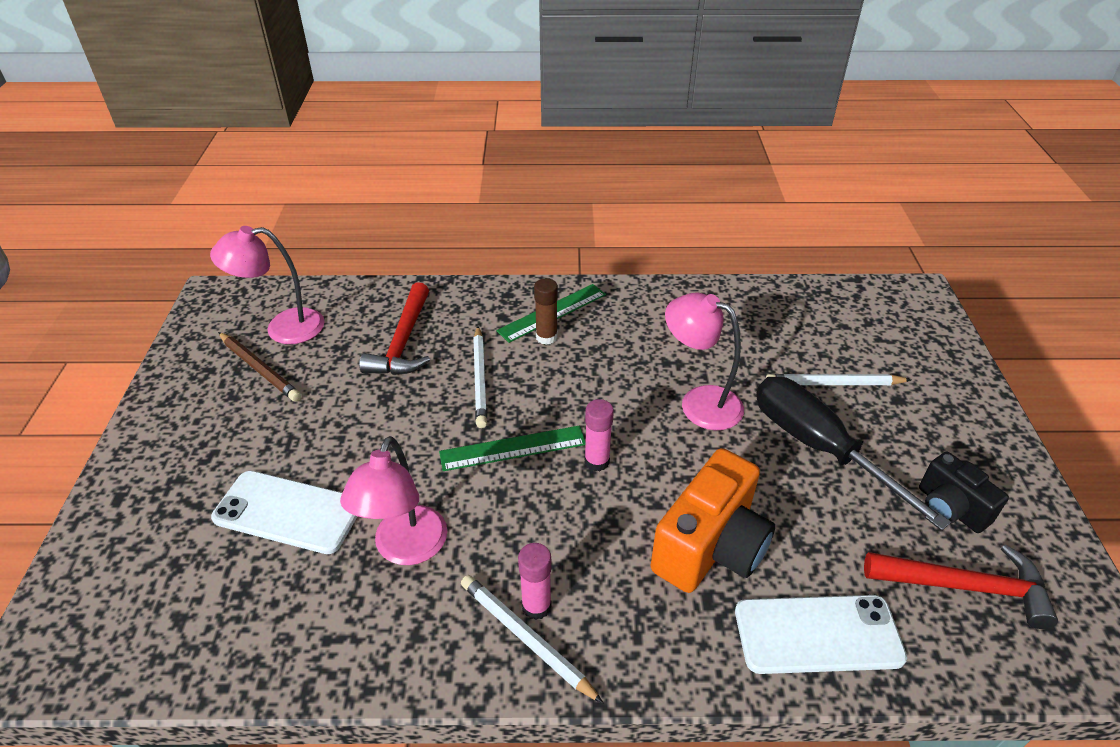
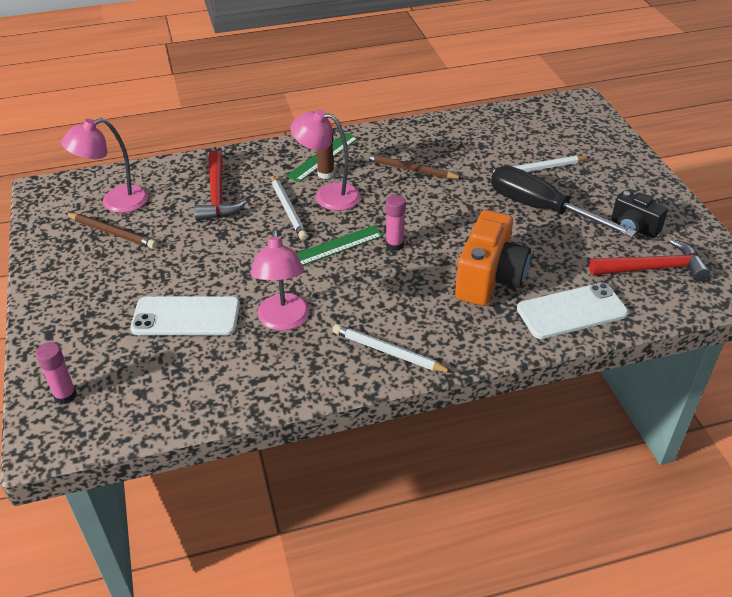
camera: 15 degrees left, 0 degrees up
(536, 606) = (388, 334): pink glue stick -> pink glue stick (65, 395)
(656, 351) = (410, 169): none -> brown pencil
(699, 402) = (452, 196): pink lamp -> pink lamp (328, 195)

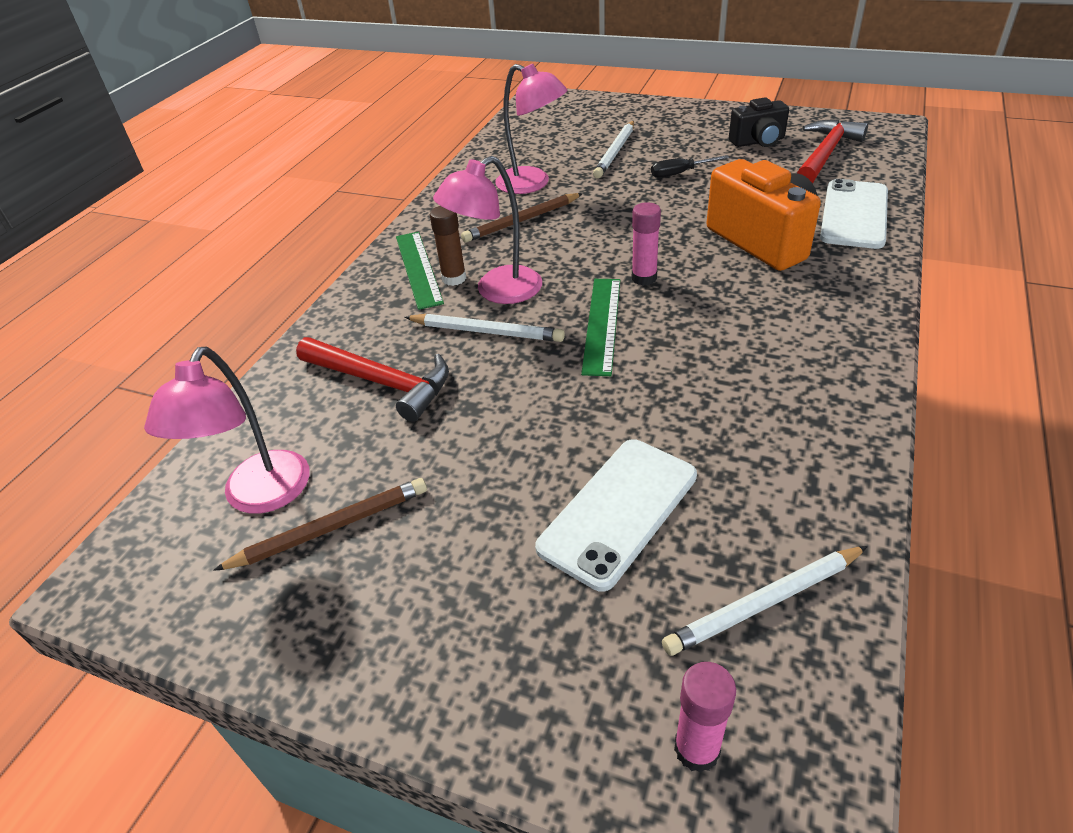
camera: 50 degrees left, 0 degrees up
(283, 321) = (708, 416): pink lamp -> pink lamp (532, 184)
(388, 351) = (833, 351): white pencil -> white pencil (763, 602)
(541, 209) = (680, 173): black screwdriver -> black screwdriver, size x0.44

